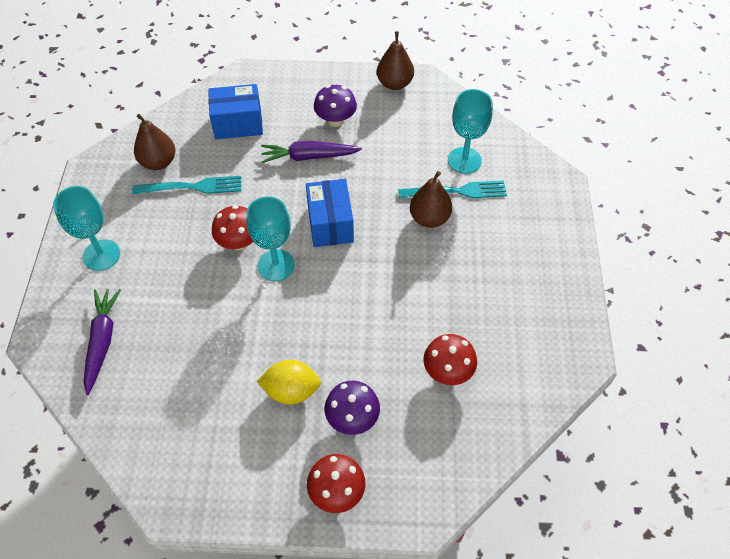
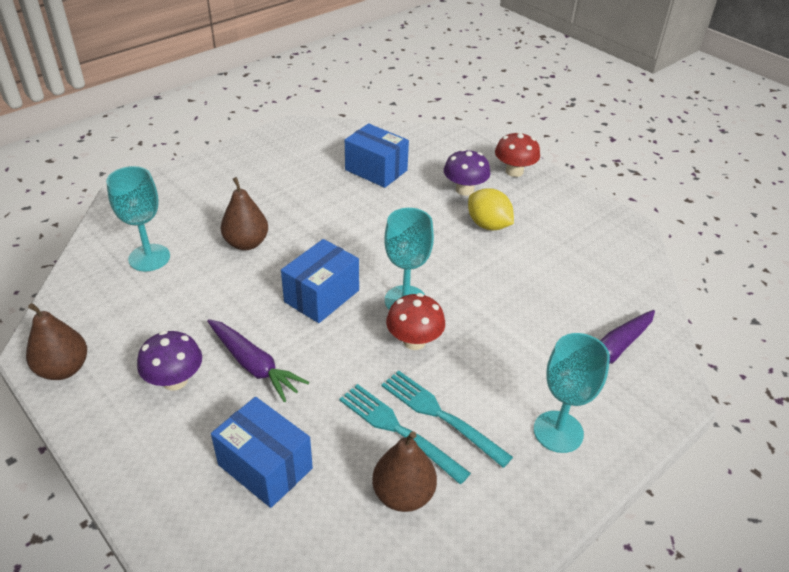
camera: 135 degrees left, 15 degrees down
(447, 371) = (376, 170): red mushroom -> blue box
(457, 191) = (196, 243): turquoise fork -> turquoise fork (439, 415)

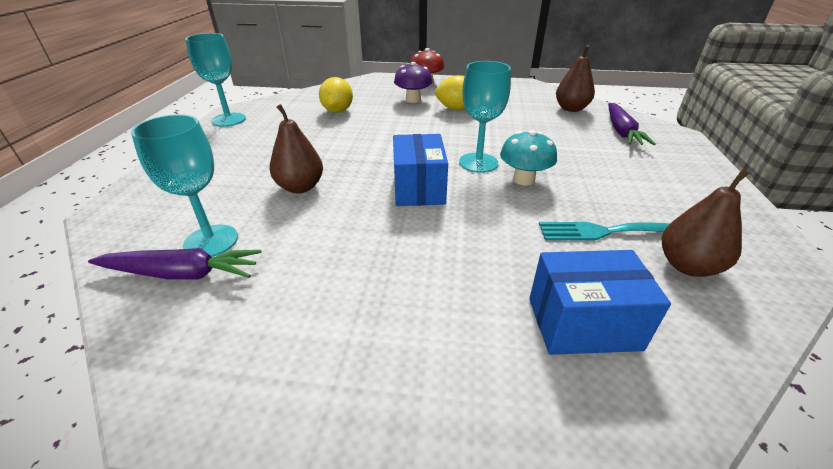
camera: 40 degrees left, 5 degrees down
(63, 369) = (240, 400): brown pear -> brown pear (571, 109)
(175, 380) = (394, 318): purple mushroom -> none
(253, 365) = (444, 259): purple carrot -> purple carrot (182, 274)
(376, 170) = (337, 111): blue box -> yellow lemon
(414, 341) = (523, 179): red mushroom -> turquoise mushroom
(439, 415) = (613, 207): turquoise fork -> none
(558, 431) = (675, 177): turquoise goblet -> turquoise goblet (229, 120)

